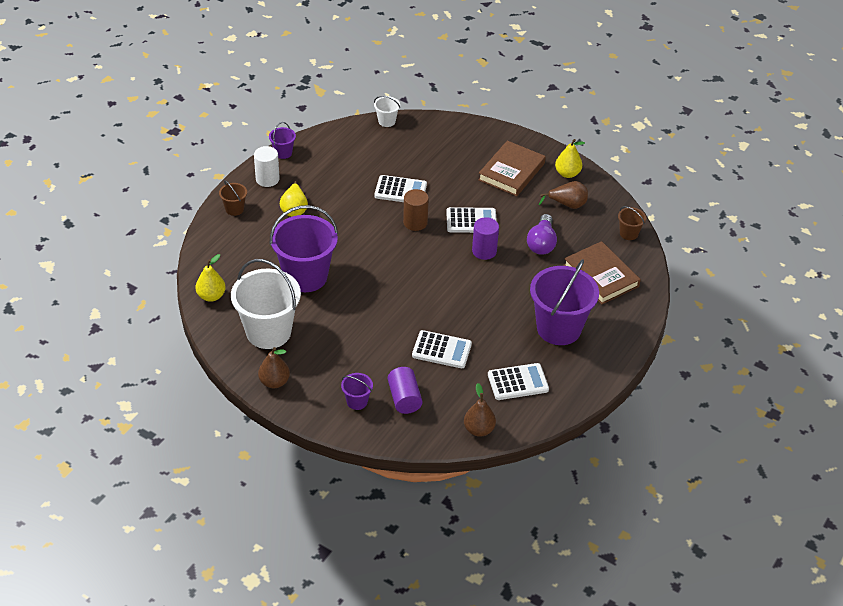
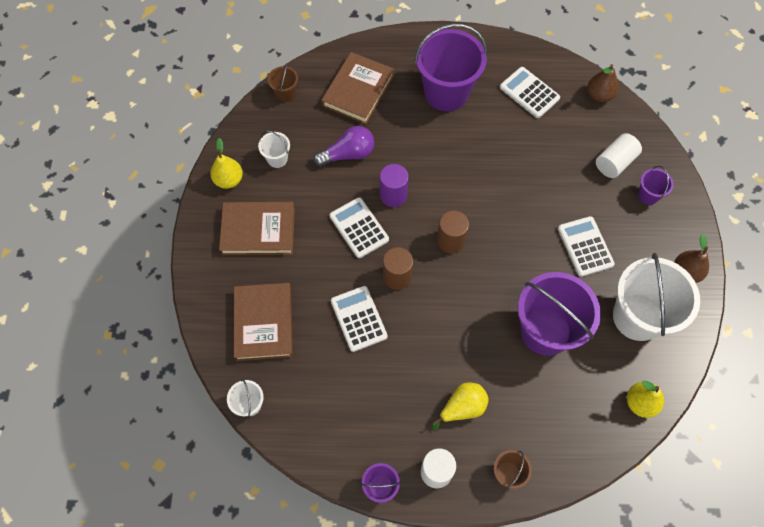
camera: 120 degrees left, 20 degrees up
(404, 398) = (614, 162): purple cylinder -> white cylinder
(419, 263) = (450, 241): none -> brown cylinder
(437, 147) = (264, 323): none -> brown book
(441, 350) = (541, 164): white calculator -> white calculator (585, 246)
(567, 204) = (277, 159): brown pear -> white bucket

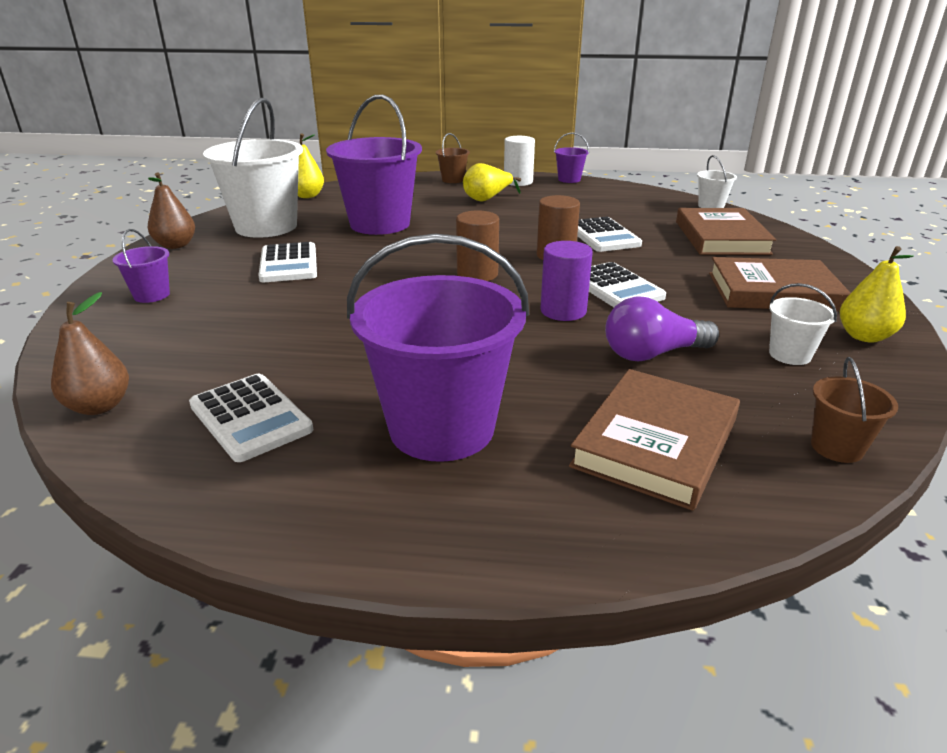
camera: 175 degrees left, 35 degrees down
(614, 162) = (168, 325): white cylinder -> none

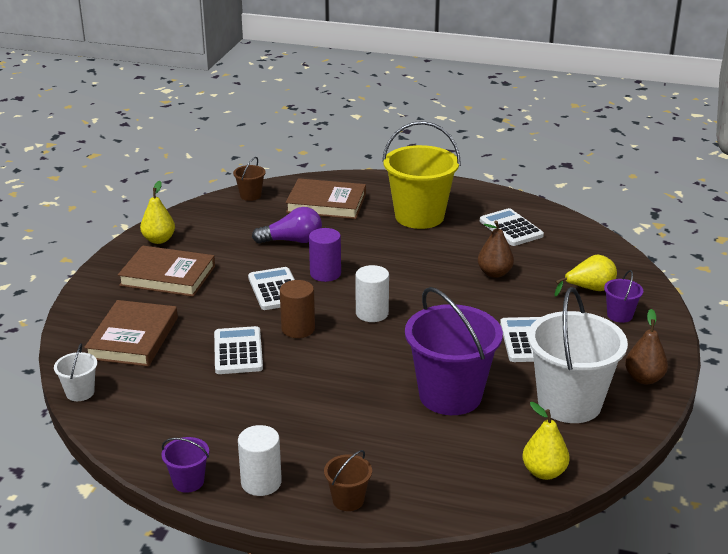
camera: 170 degrees left, 0 degrees up
(99, 406) = (590, 240): brown pear -> brown pear (494, 273)
(441, 428) = (419, 216): purple bucket -> yellow bucket
(477, 274) = (372, 313): brown cylinder -> white cylinder
(487, 199) = (320, 437): yellow pear -> yellow pear (589, 289)
(655, 443) = (326, 203): brown book -> brown book turned 60 degrees clockwise
(790, 355) = (217, 233): white bucket -> none

